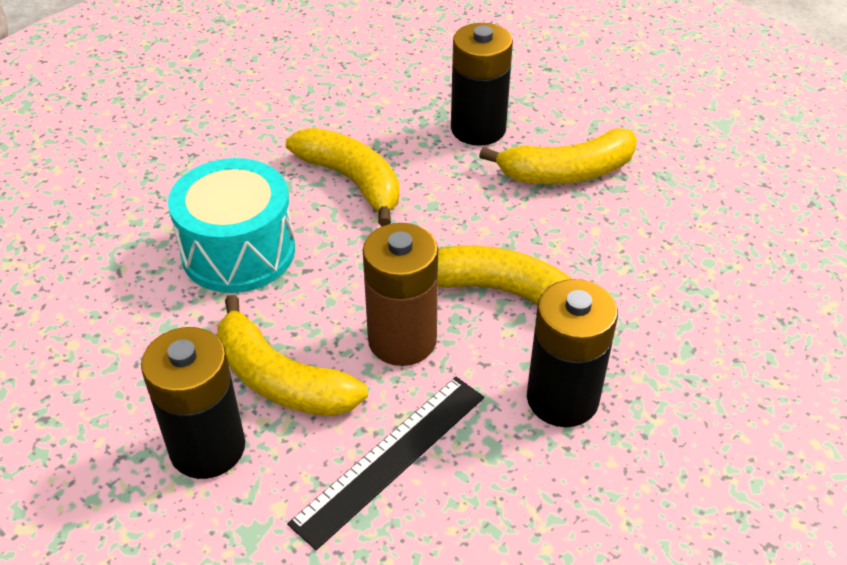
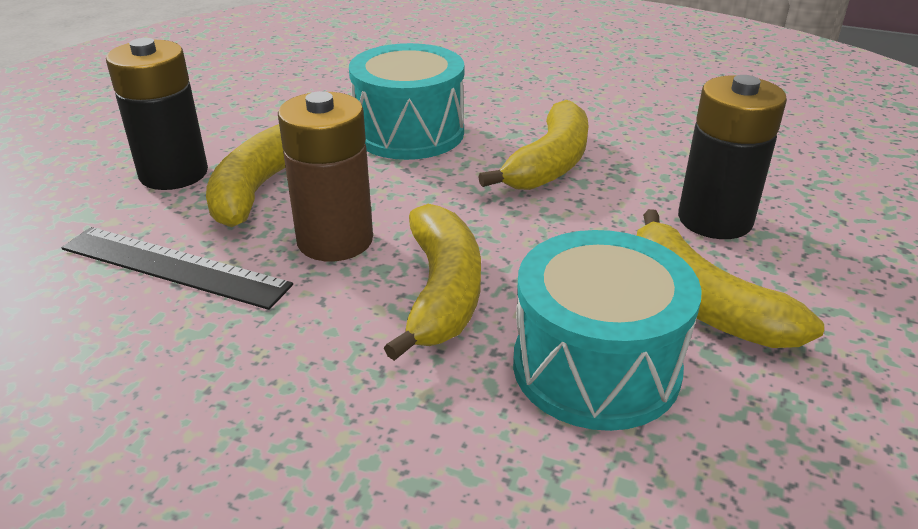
camera: 70 degrees right, 10 degrees down
(562, 398) = (284, 371): black battery -> none
(611, 240) = (596, 367): none -> turquoise drum

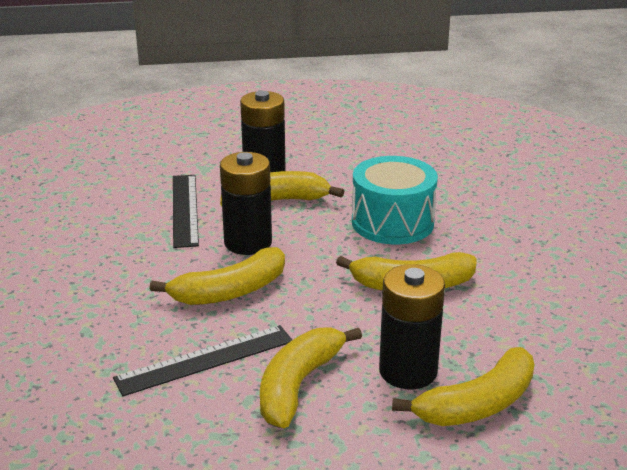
camera: 60 degrees right, 5 degrees down
(335, 240) = (248, 243): brown battery -> black battery
(596, 367) = (205, 360): turquoise drum -> black ruler
(795, 200) = (477, 404): none -> yellow banana

